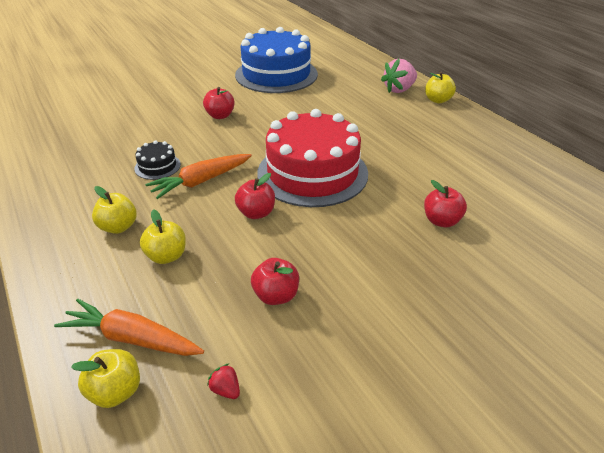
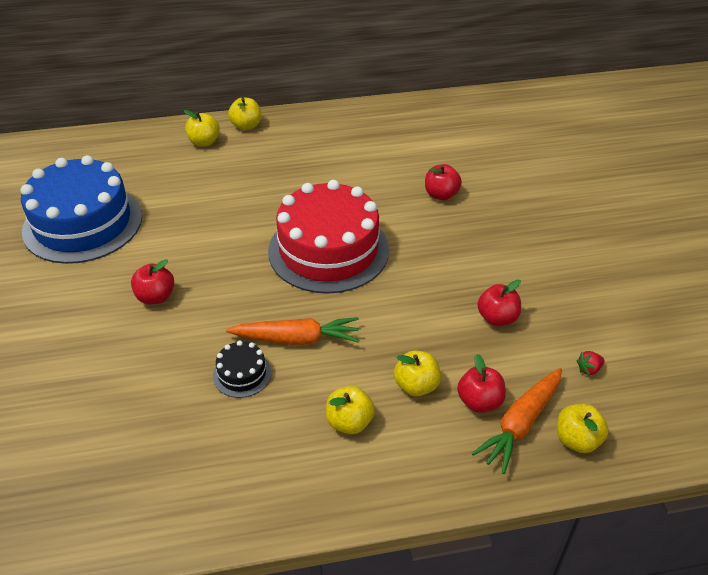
camera: 70 degrees left, 5 degrees up
(201, 181) = (297, 339): orange carrot -> orange carrot turned 75 degrees counterclockwise
(256, 213) = (376, 306): red apple -> red apple (479, 401)
(399, 90) = (204, 142): pink strawberry -> yellow apple

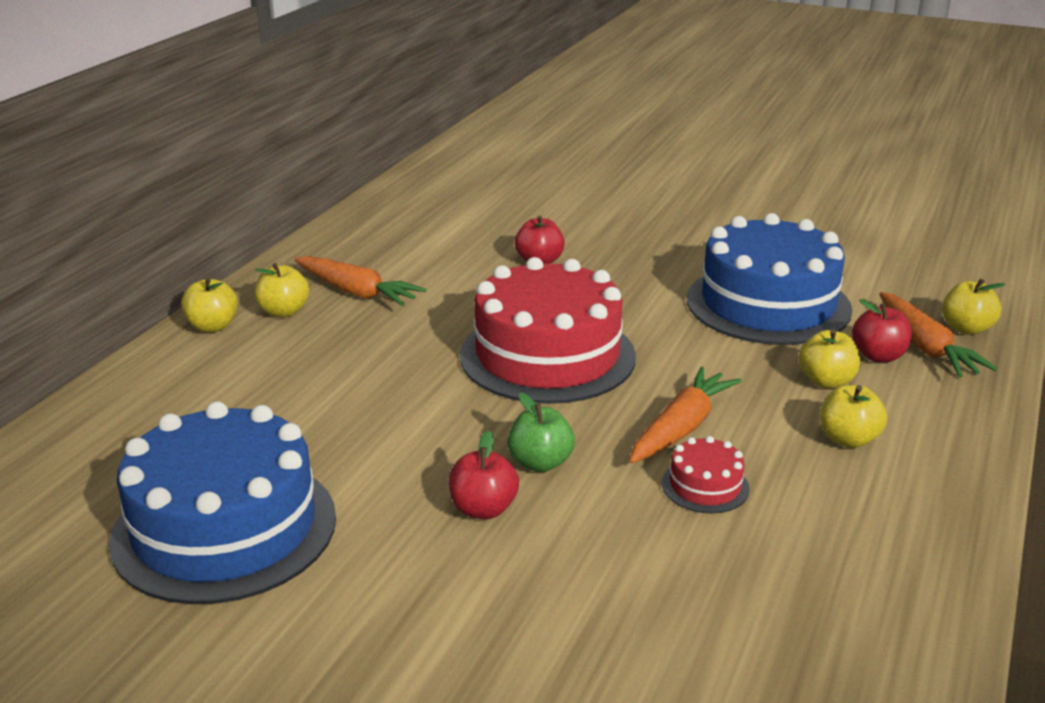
camera: 55 degrees left, 15 degrees down
(204, 142) = (195, 367): yellow apple -> yellow apple (284, 312)
(213, 298) = (540, 463): none -> green apple
(242, 374) = (705, 486): black cake -> red cake
(328, 150) = (357, 292): none -> orange carrot
(497, 318) = (768, 304): red apple -> blue cake
(589, 369) = (880, 289): red strawberry -> none

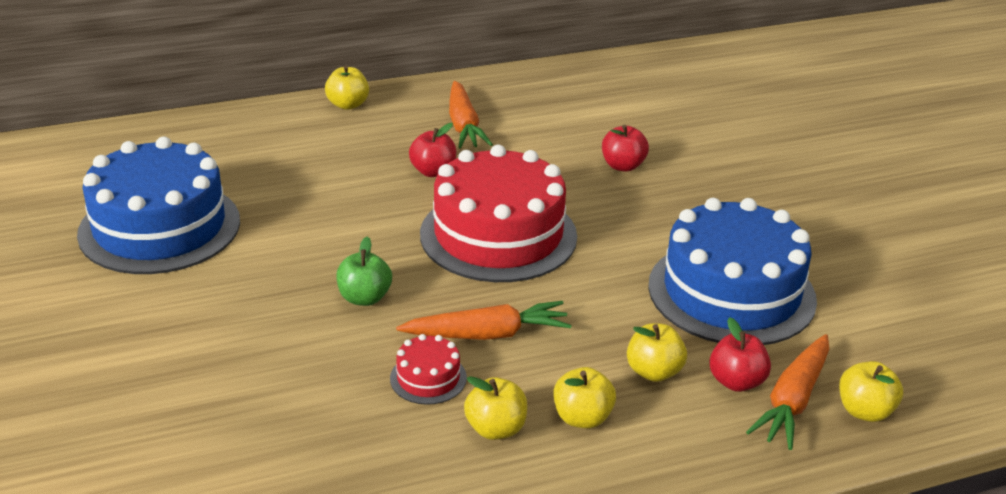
camera: 45 degrees right, 5 degrees up
(284, 312) = (400, 116): yellow apple -> yellow apple (496, 429)
(483, 509) = (286, 302): red apple -> red apple (433, 171)

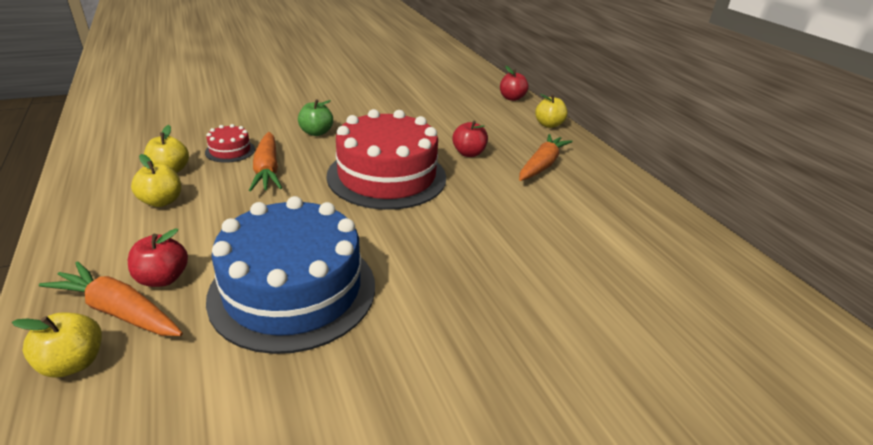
camera: 85 degrees right, 0 degrees up
(160, 227) = (390, 83): blue cake -> none
(464, 125) = (542, 165): orange carrot -> orange carrot turned 135 degrees clockwise
(623, 166) = (507, 240): red apple -> red apple (511, 98)
(654, 372) = (197, 235): yellow apple -> none

